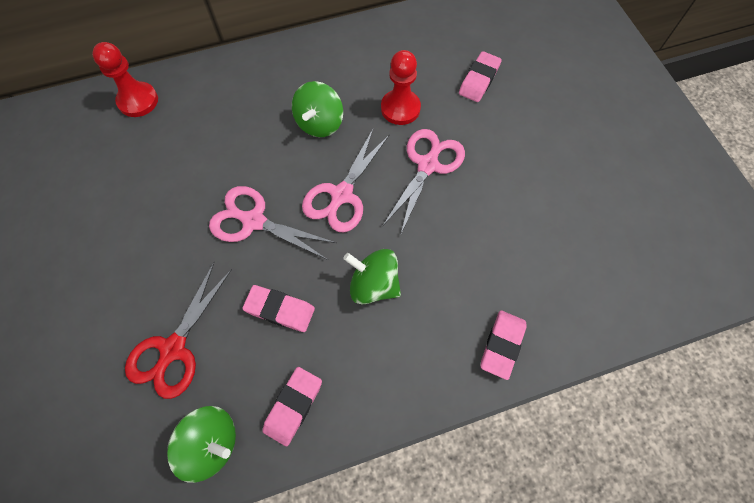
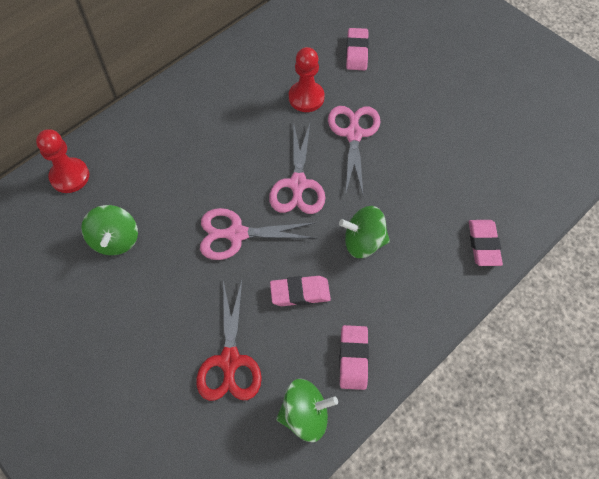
camera: 25 degrees left, 5 degrees down
(320, 123) = (246, 134): green spinning top -> green spinning top (115, 240)

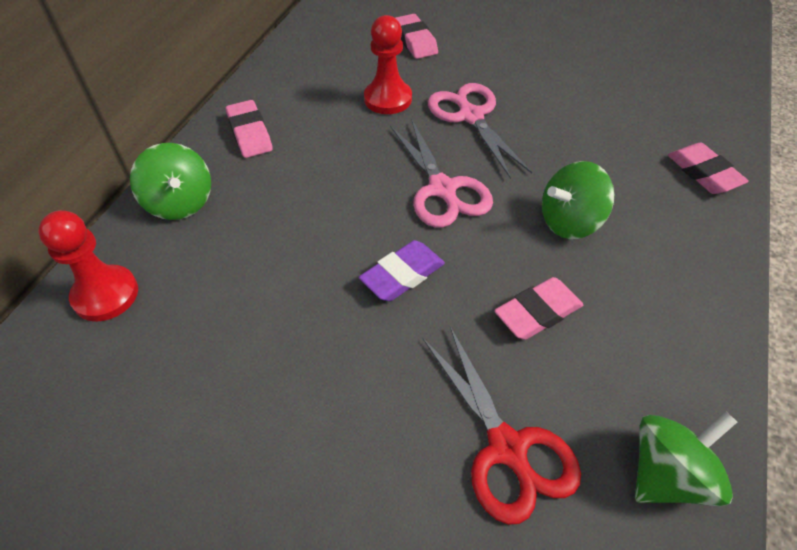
camera: 25 degrees left, 10 degrees down
(115, 240) = (226, 352): green spinning top -> green spinning top (180, 203)
(237, 234) = (402, 275): pink scissors -> purple eraser
(353, 358) = (668, 364): pink eraser -> pink eraser (250, 133)

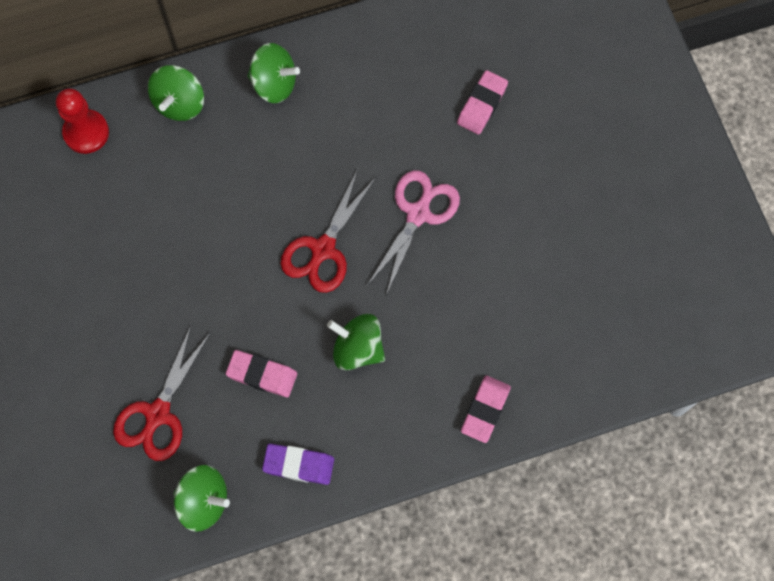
camera: 50 degrees right, 20 degrees up
(250, 133) = (274, 84): pink eraser -> green spinning top
(388, 99) = (389, 142): red pawn -> none
(402, 275) = (229, 279): purple eraser -> purple eraser (298, 465)
(442, 189) = (323, 249): pink scissors -> red scissors

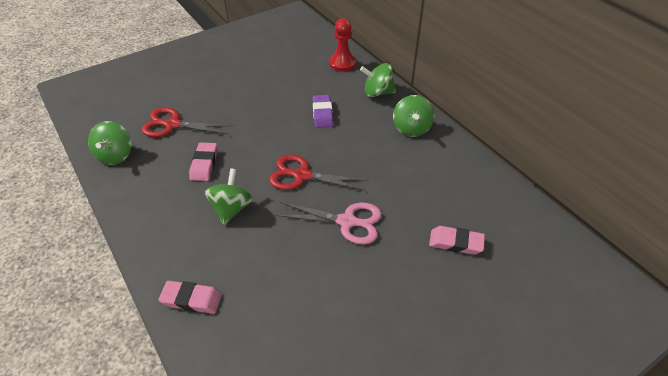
camera: 75 degrees right, 25 degrees down
(298, 465) = (141, 195): purple eraser -> purple eraser (322, 114)

